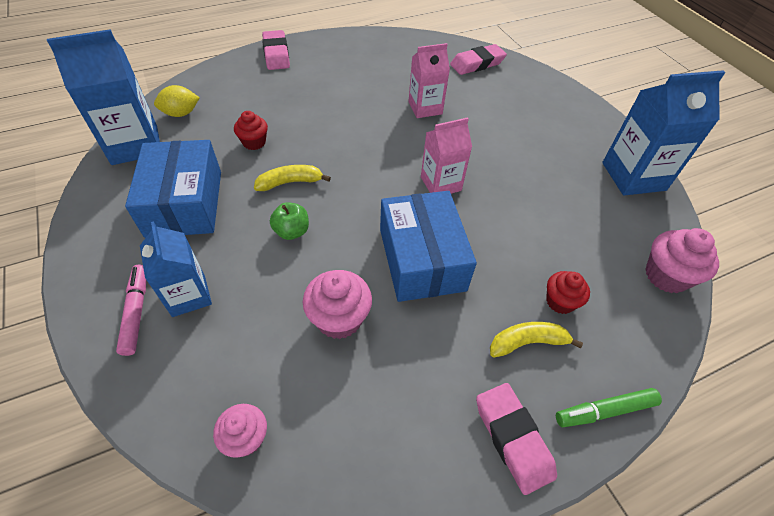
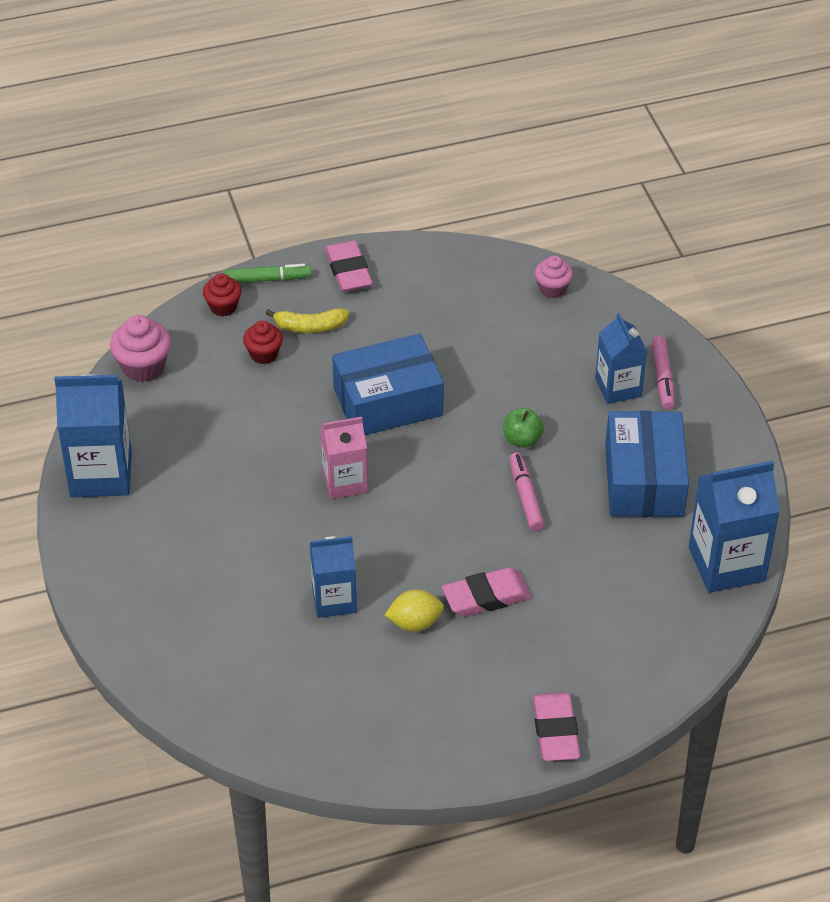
camera: 170 degrees left, 5 degrees down
(181, 113) = (681, 612): yellow lemon -> yellow lemon (414, 623)
(254, 142) = (574, 557): red cupcake -> red cupcake (223, 307)
(290, 182) = (525, 497): yellow banana -> pink marker
(339, 319) = (476, 358): pink cupcake -> none
(422, 259) = (388, 401): blue box -> blue box turned 75 degrees clockwise
(425, 108) = (334, 600): pink carton -> blue carton
(477, 64) = (223, 687): pink eraser -> pink eraser (486, 597)

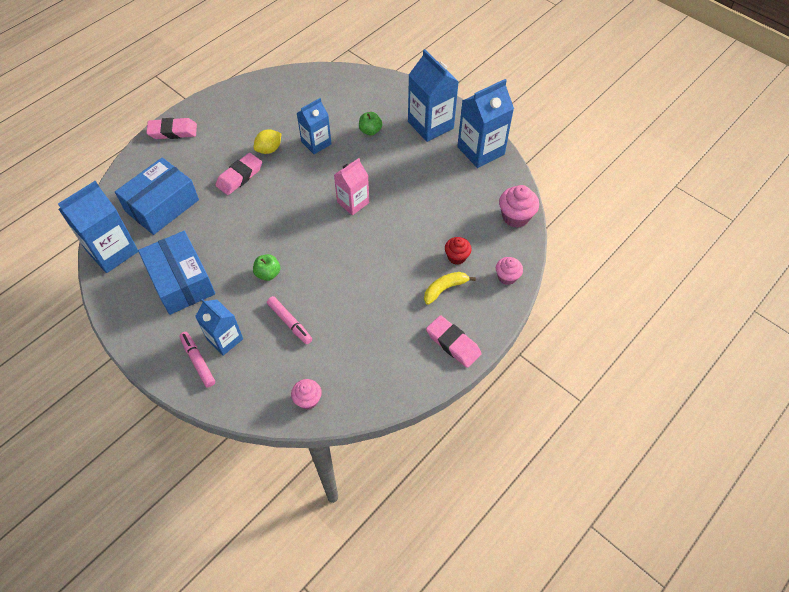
camera: 150 degrees right, 10 degrees up
(136, 548) = (430, 125): none -> blue carton
(223, 307) = (507, 277): red cupcake -> pink cupcake
(236, 581) = (370, 131): none -> green apple
(267, 279) = (498, 310): green marker -> none
(388, 401) = (362, 261): blue box -> blue box (162, 205)
(525, 497) = (247, 239): pink marker -> pink marker (290, 322)
(555, 731) = (173, 131): pink eraser -> pink eraser turned 60 degrees counterclockwise

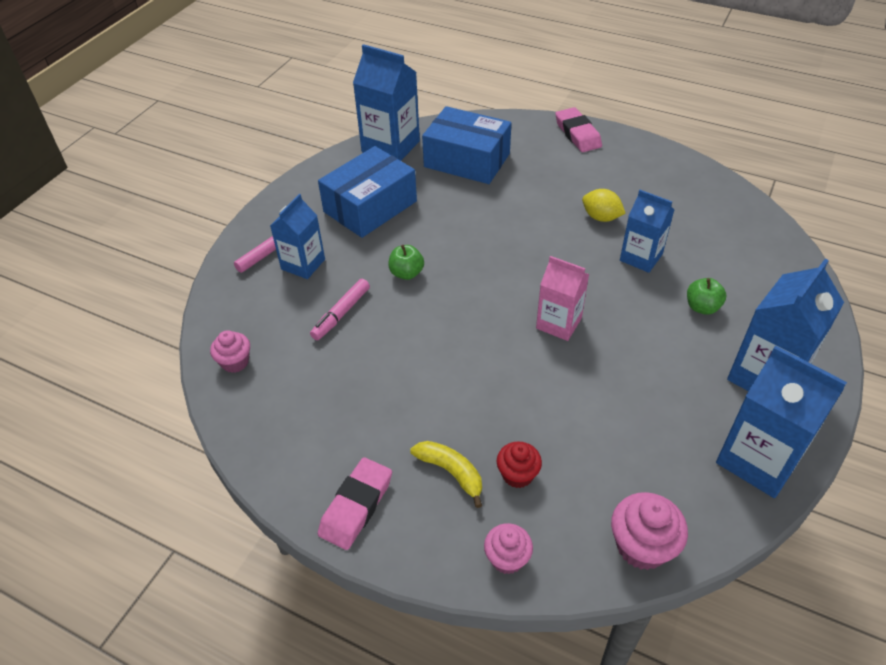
camera: 75 degrees right, 10 degrees down
(239, 176) = (542, 205): pink eraser -> none

